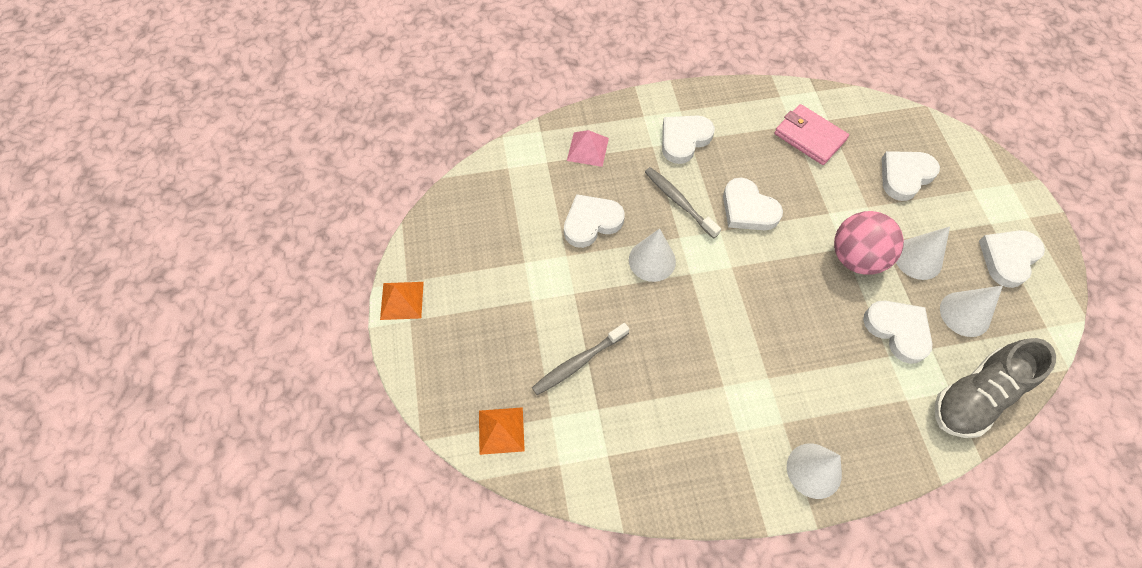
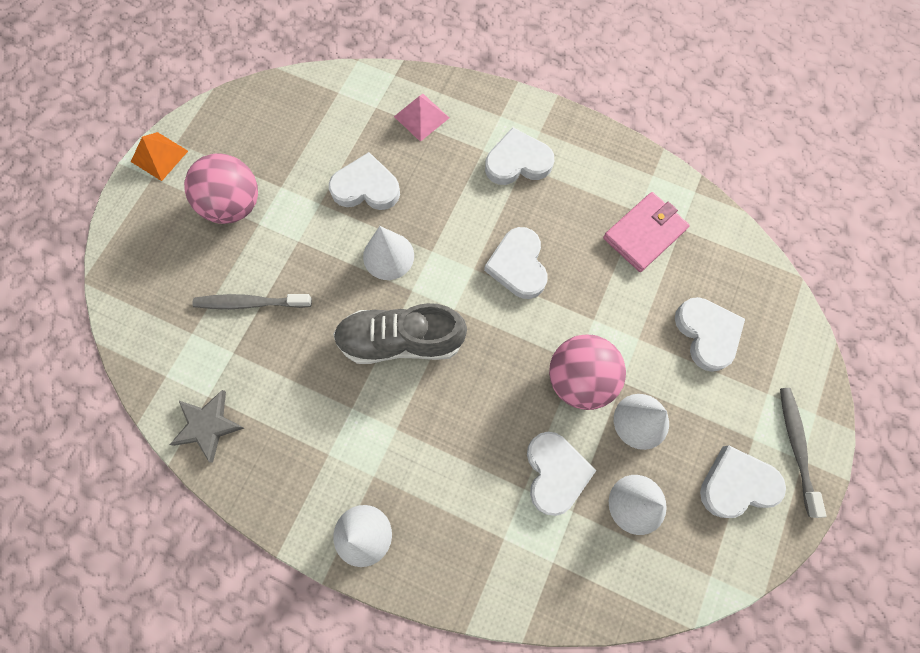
camera: 35 degrees right, 10 degrees up
(499, 298) = (234, 205): none -> pink ball
(501, 430) = (145, 316): orange pyramid -> none
(628, 477) = (208, 425): none -> grey star
(679, 202) = (460, 218): grey toothbrush -> grey toothbrush (796, 447)
(809, 137) = (644, 234): pink wallet -> pink wallet turned 60 degrees clockwise
(905, 176) = (707, 334): white heart -> white heart turned 75 degrees clockwise
(976, 396) = (572, 585): grey shoe -> grey shoe (401, 340)

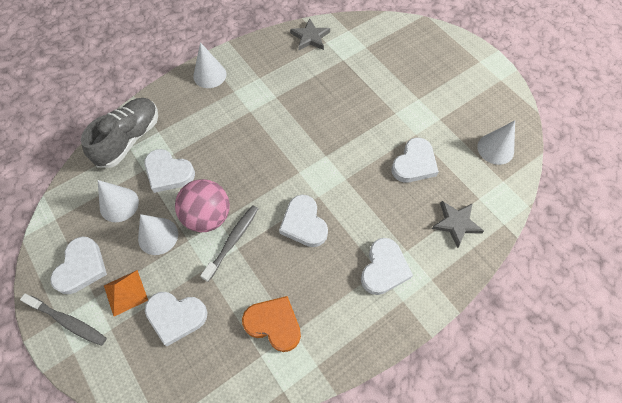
camera: 120 degrees right, 10 degrees down
(159, 156) = (494, 69): orange pyramid -> orange pyramid (125, 292)
(234, 205) = (438, 92): pink ball -> none
(250, 303) = (367, 77): grey toothbrush -> grey toothbrush (232, 241)
(388, 256) = (356, 154): white cone -> white cone (495, 149)
(401, 340) = (298, 135): grey shoe -> grey shoe (129, 139)
(421, 117) = (456, 223): pink pyramid -> grey star
(518, 265) = (304, 223): white heart -> white heart turned 135 degrees counterclockwise
(644, 234) = (274, 324): pink wallet -> orange heart

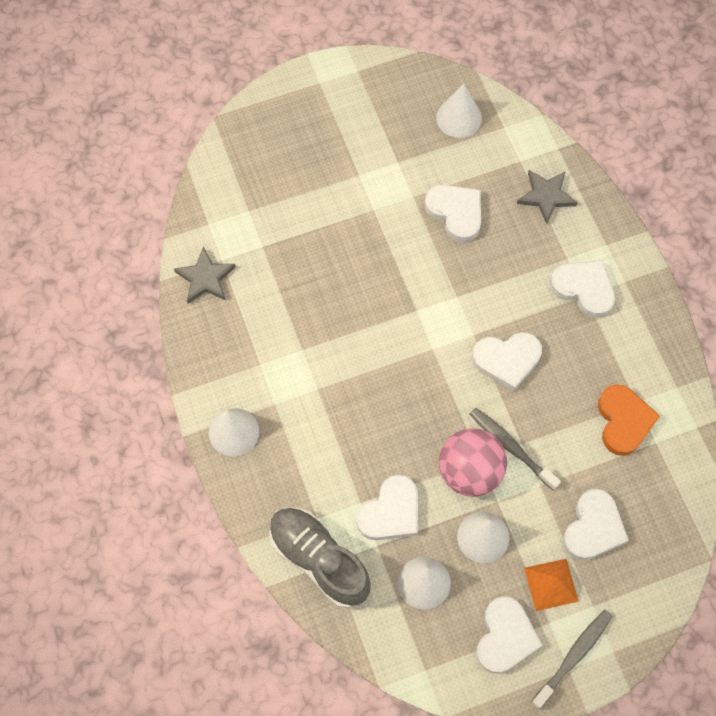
camera: 75 degrees left, 5 degrees up
(81, 267) = (505, 637): white heart -> white heart turned 75 degrees clockwise
(274, 324) = (623, 421): orange heart -> orange heart turned 135 degrees clockwise

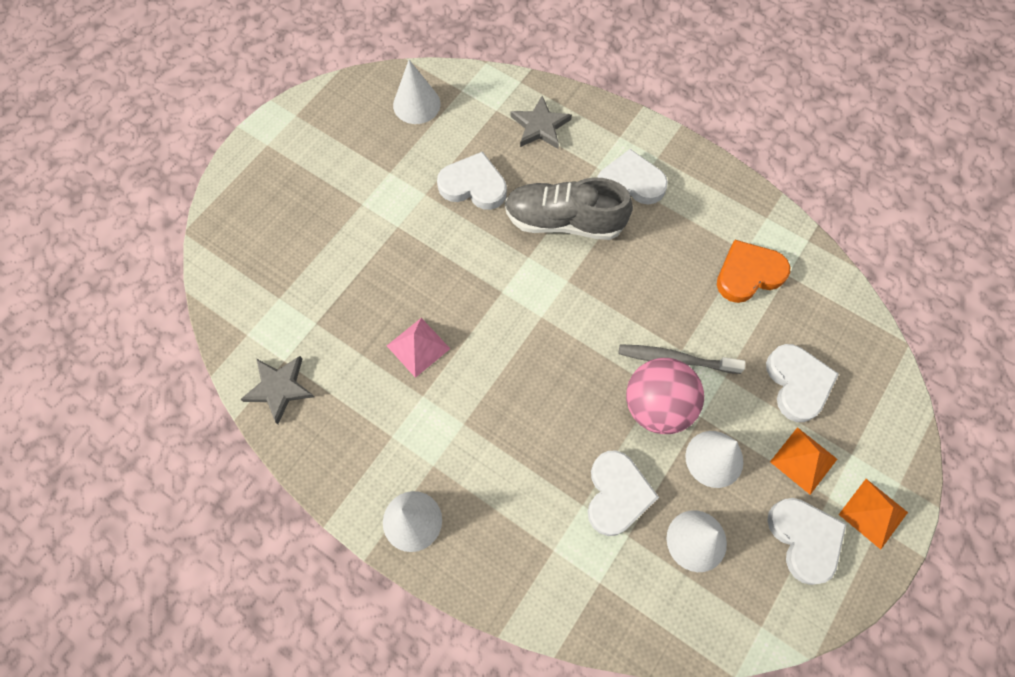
camera: 35 degrees left, 0 degrees up
(319, 560) = (585, 590): grey shoe -> grey shoe (564, 221)
(324, 312) = (418, 347): none -> pink pyramid
(507, 360) = (613, 285): white heart -> none
(573, 656) = (873, 513): grey toothbrush -> orange pyramid
(623, 421) = (748, 274): orange heart -> orange heart turned 75 degrees counterclockwise

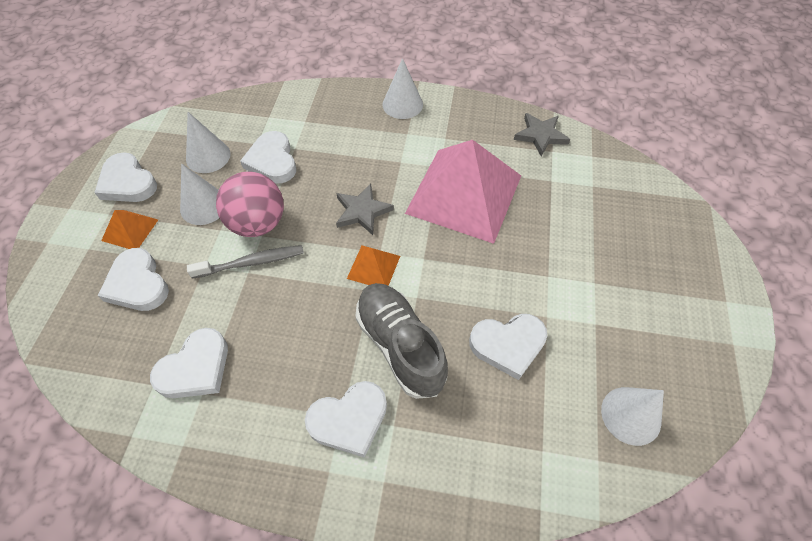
camera: 155 degrees right, 10 degrees down
(418, 347) = (464, 194): pink pyramid -> pink pyramid, size x2.38
(540, 126) = (481, 451): grey star -> grey star (362, 211)
(564, 221) = (400, 346): grey shoe -> grey shoe turned 105 degrees counterclockwise
(748, 274) = (195, 368): orange heart -> white heart
(873, 513) = (72, 215): orange pyramid -> orange pyramid (373, 267)

